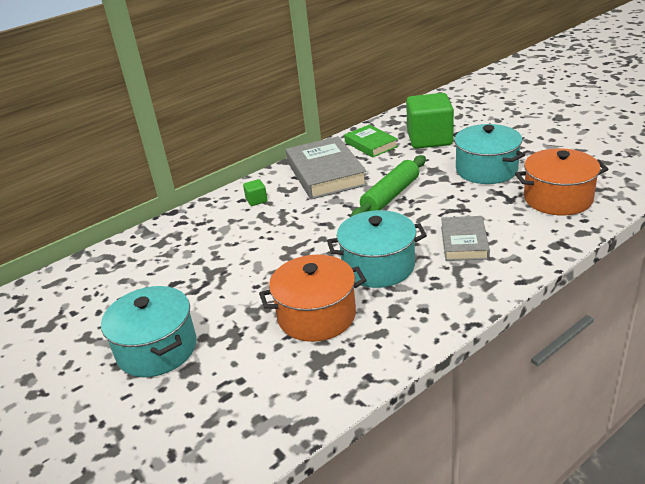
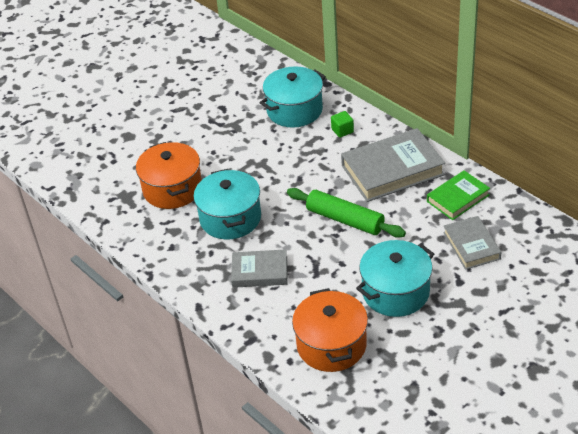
camera: 85 degrees right, 10 degrees up
(157, 349) = (150, 116): turquoise pot -> turquoise pot (294, 110)
(429, 139) = (471, 246): green cube -> grey book

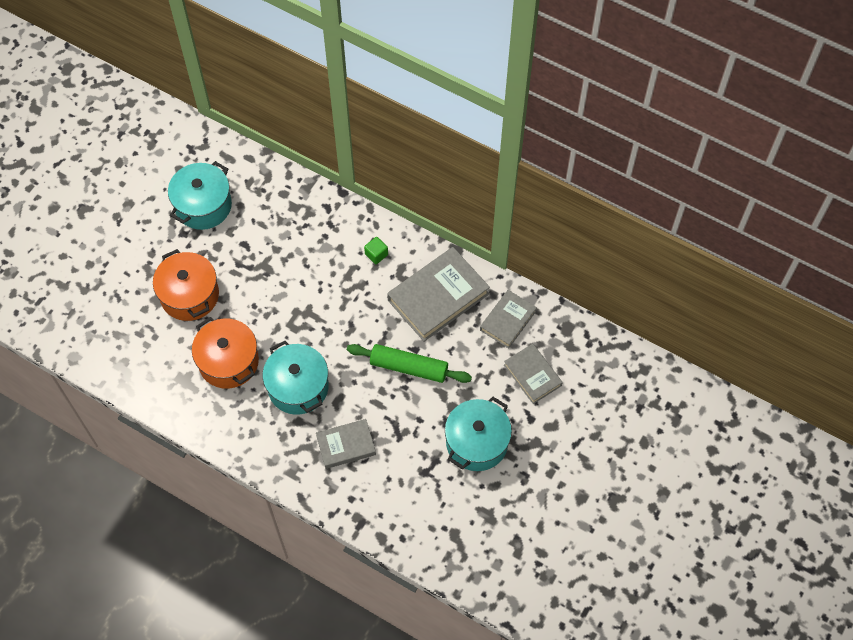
camera: 20 degrees left, 20 degrees up
(294, 110) = (320, 235): turquoise pot -> turquoise pot (203, 205)
(331, 345) = (434, 513): orange pot -> orange pot (189, 295)
(458, 198) = (508, 321): green book -> grey book

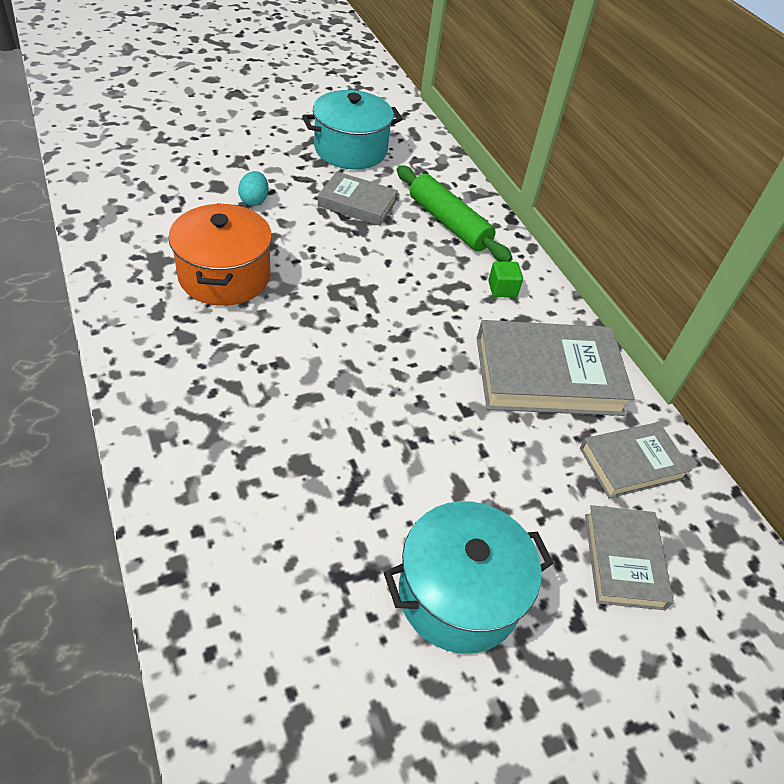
camera: 30 degrees right, 15 degrees down
(189, 295) = (254, 200): orange pot -> turquoise egg
(298, 387) = (274, 351): turquoise pot -> none
(346, 445) = (263, 456): grey book -> grey book (357, 203)
(408, 367) = (439, 425): green rolling pin -> green rolling pin (448, 223)

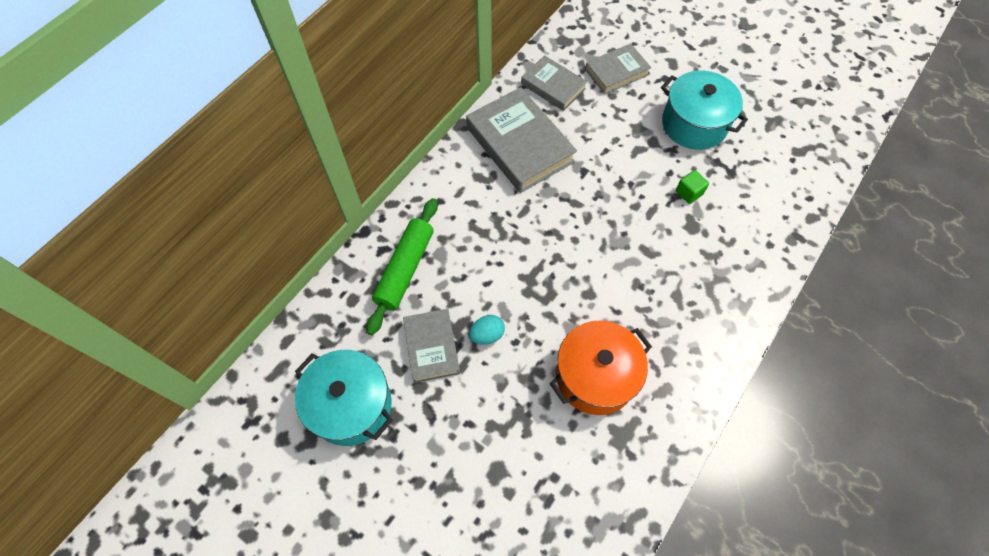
camera: 115 degrees left, 15 degrees up
(254, 200) = (492, 426): turquoise egg -> turquoise egg (487, 335)
(502, 289) = (457, 200): green cube -> green cube (689, 193)

